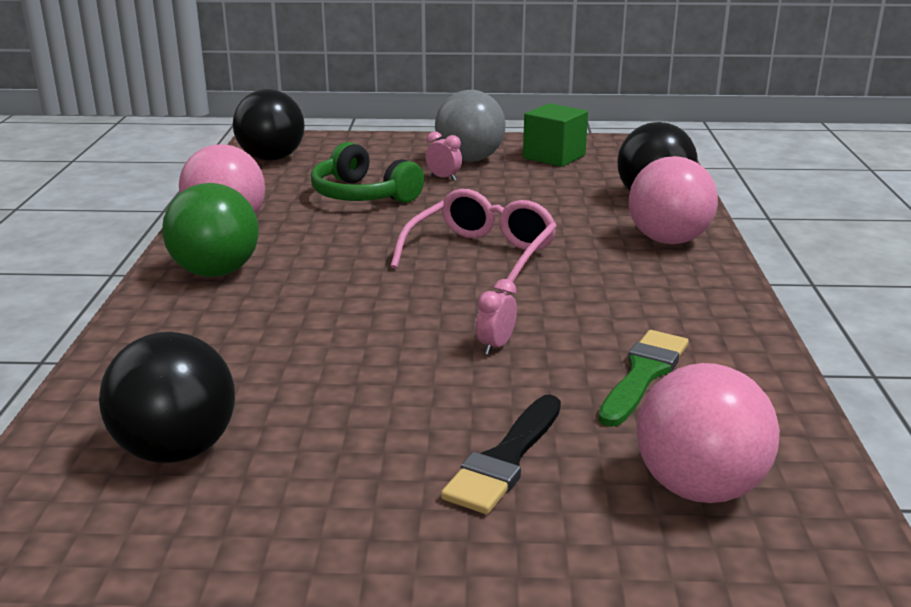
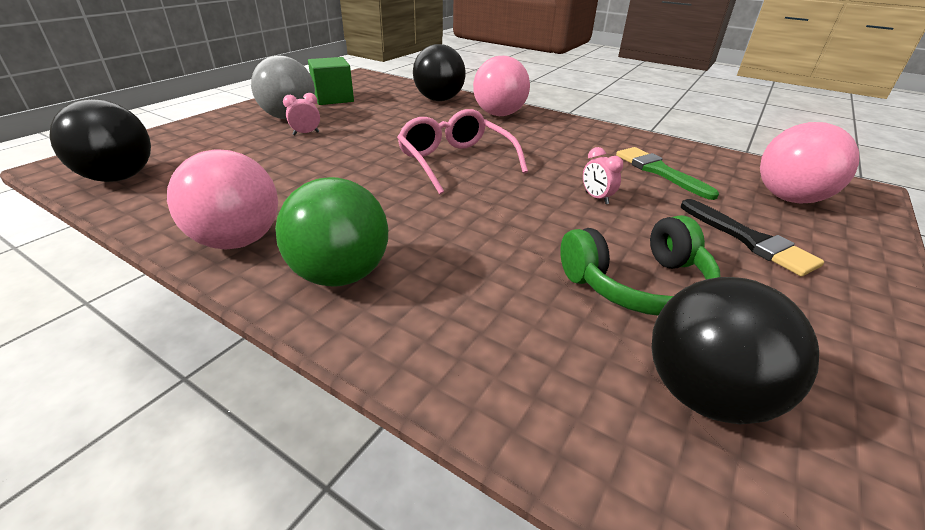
camera: 60 degrees left, 10 degrees up
(362, 195) = (283, 166): green headphones -> green headphones (638, 284)

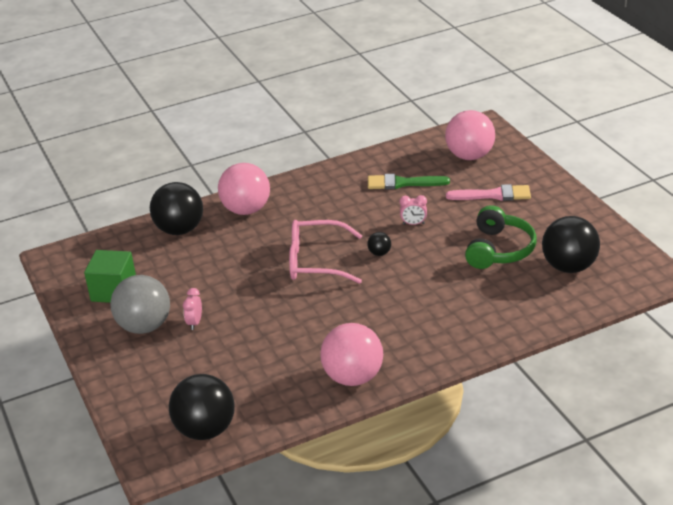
camera: 55 degrees left, 0 degrees up
(340, 275) = (419, 343): green ball -> none
(512, 192) = (379, 253): none -> black ball
(750, 240) = (494, 195): black brush -> pink brush

